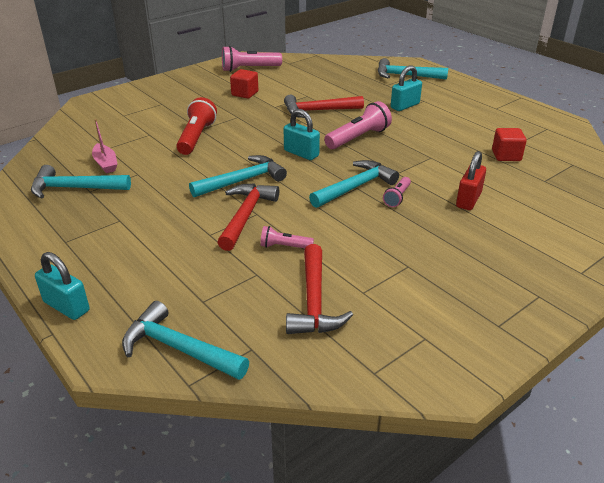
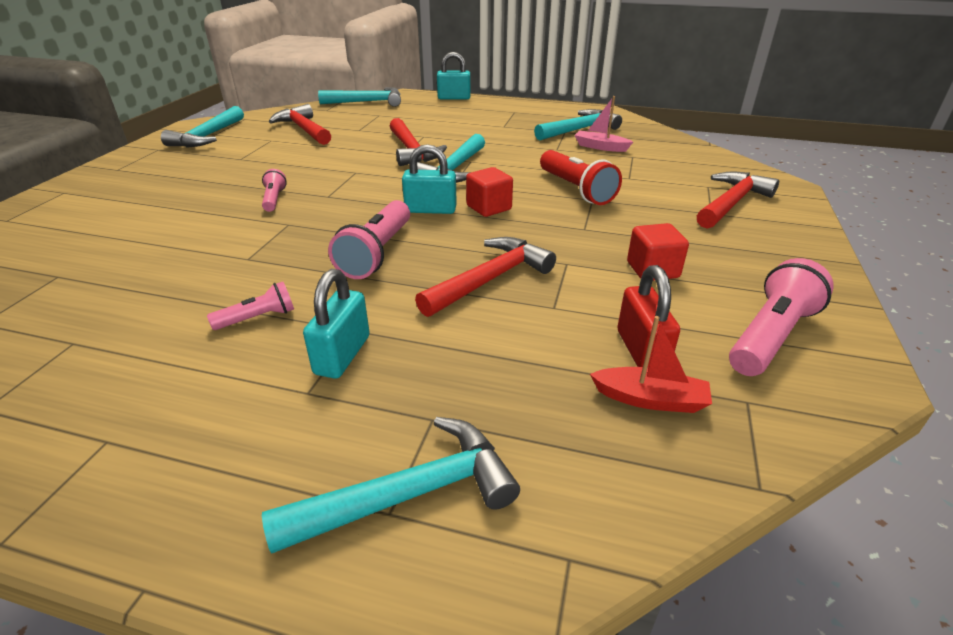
camera: 145 degrees right, 0 degrees up
(139, 104) = (731, 203): none -> red hammer
(284, 246) = (355, 144): pink flashlight -> pink flashlight (258, 318)
(315, 70) = (650, 399): none -> red boat
(355, 187) = (330, 195): turquoise hammer -> turquoise hammer (208, 136)
(468, 200) = (183, 220): red padlock -> red padlock (641, 351)
(506, 155) = (113, 300): red cube -> red cube (489, 208)

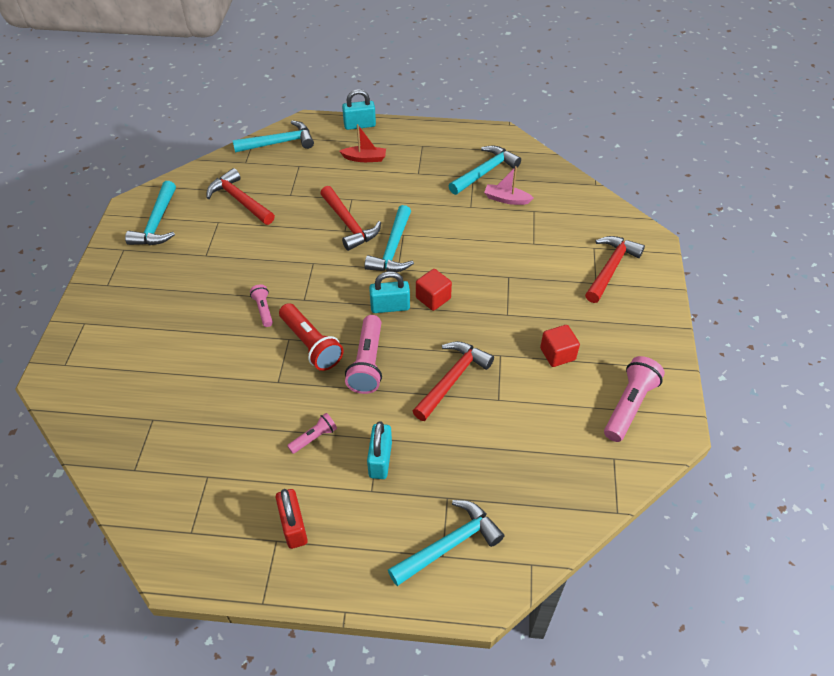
camera: 10 degrees left, 15 degrees up
(576, 190) = (494, 265): red flashlight -> red flashlight (311, 345)
(641, 351) = (555, 429): red padlock -> red padlock (293, 526)
(650, 399) = (562, 465): red boat -> red boat (365, 158)

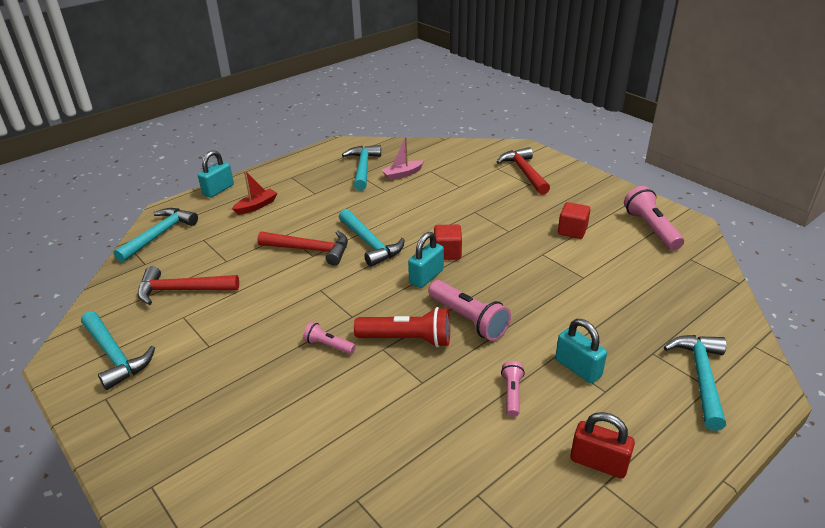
camera: 45 degrees left, 15 degrees down
(452, 379) = (538, 287): red hammer -> none

